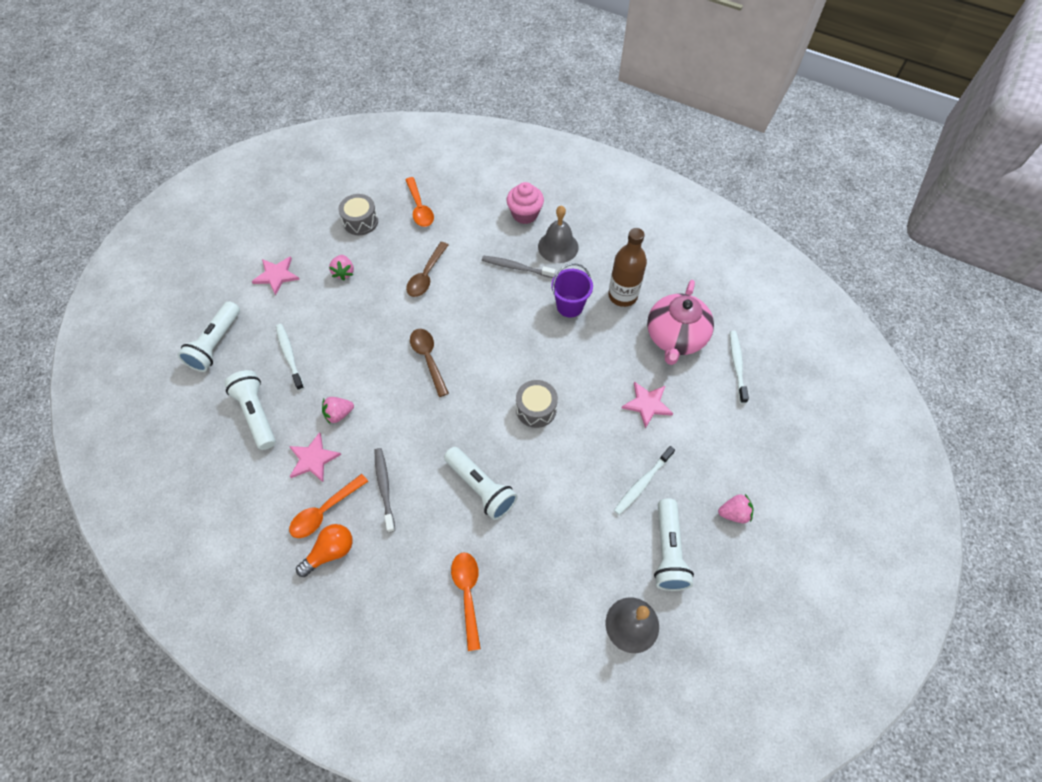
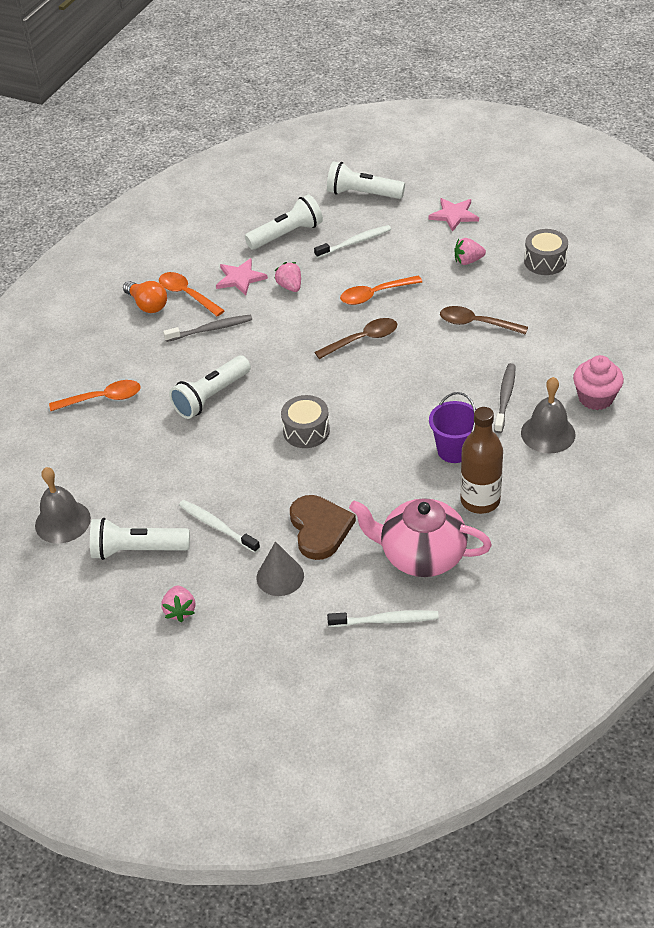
camera: 90 degrees right, 15 degrees down
(420, 208) = (579, 305): orange spoon -> orange spoon (375, 295)
(647, 404) = (320, 529): pink star -> brown heart
(697, 435) = (280, 576): none -> grey cone

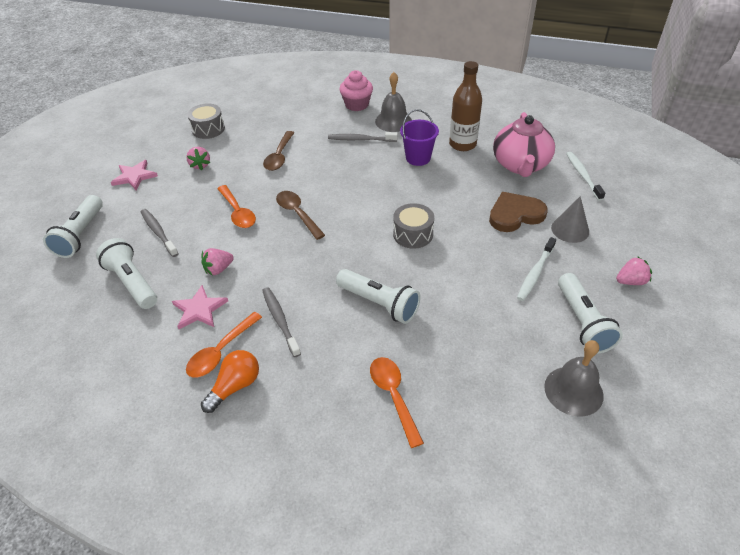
camera: 100 degrees left, 0 degrees up
(355, 242) = (158, 232): white toothbrush -> grey toothbrush

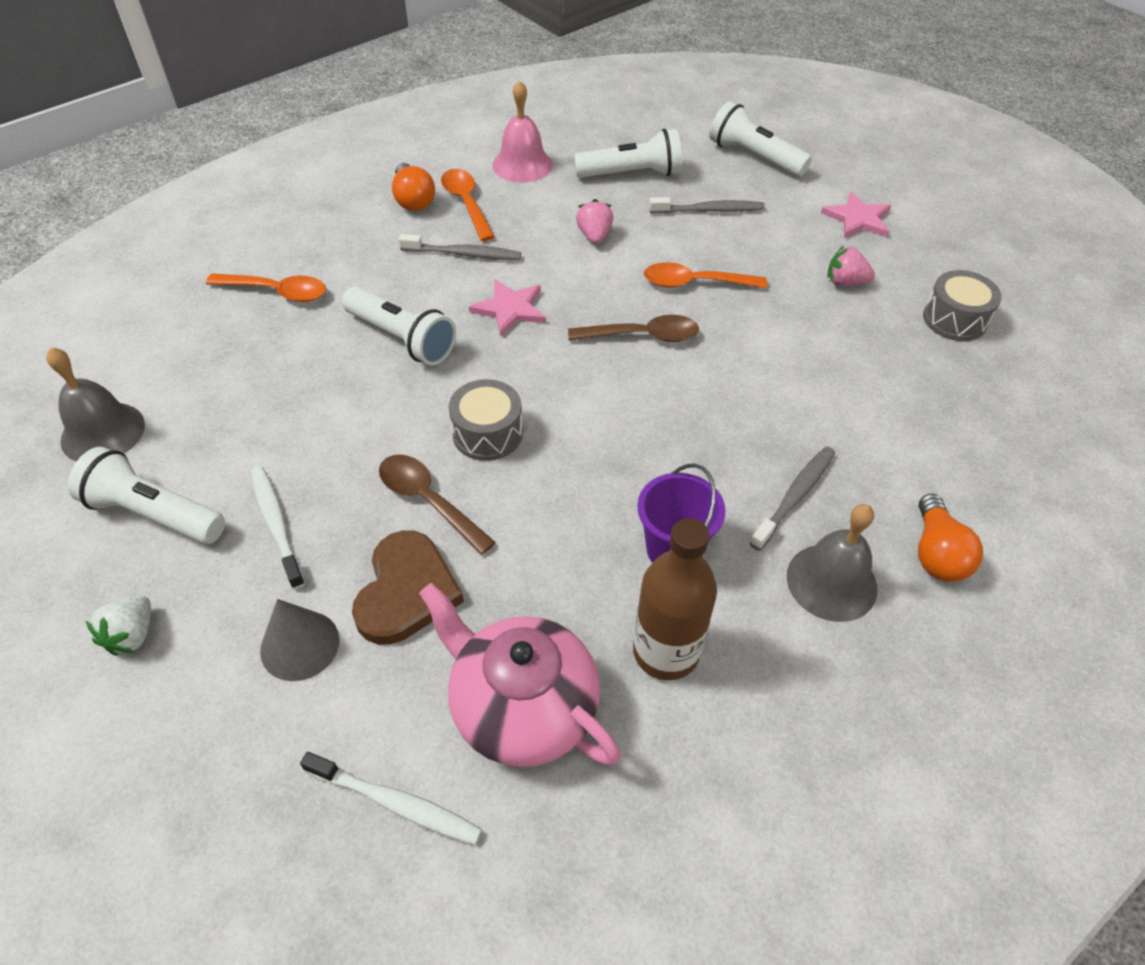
camera: 120 degrees right, 5 degrees up
(149, 347) = (522, 164): none -> pink bell
(199, 309) = (541, 206): pink star -> pink star (510, 309)
(279, 156) = (811, 371): brown spoon -> brown spoon (428, 501)
(356, 105) = (936, 553): pink cupcake -> orange light bulb
(379, 303) = (402, 339): white flashlight -> white flashlight turned 120 degrees counterclockwise
(630, 281) = (132, 635): pink strawberry -> white strawberry

